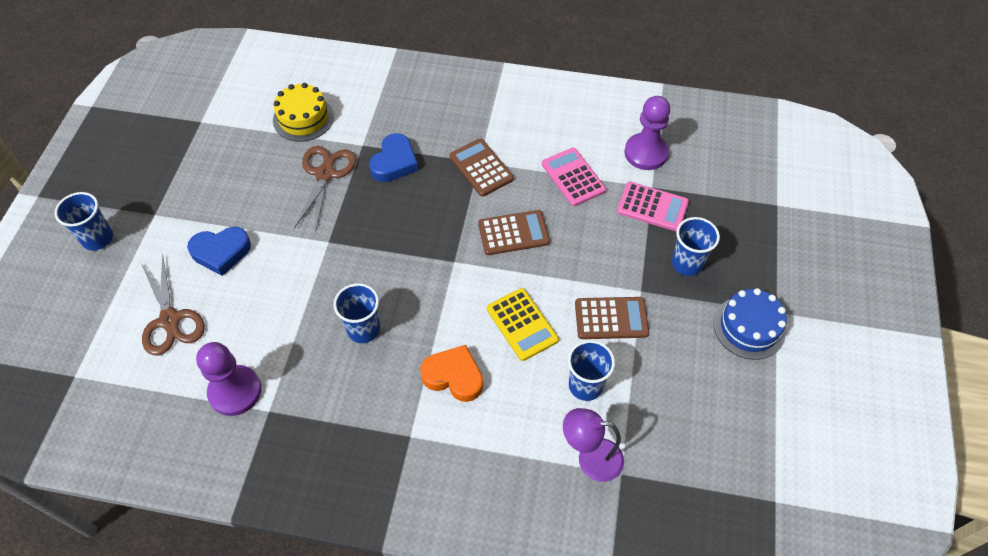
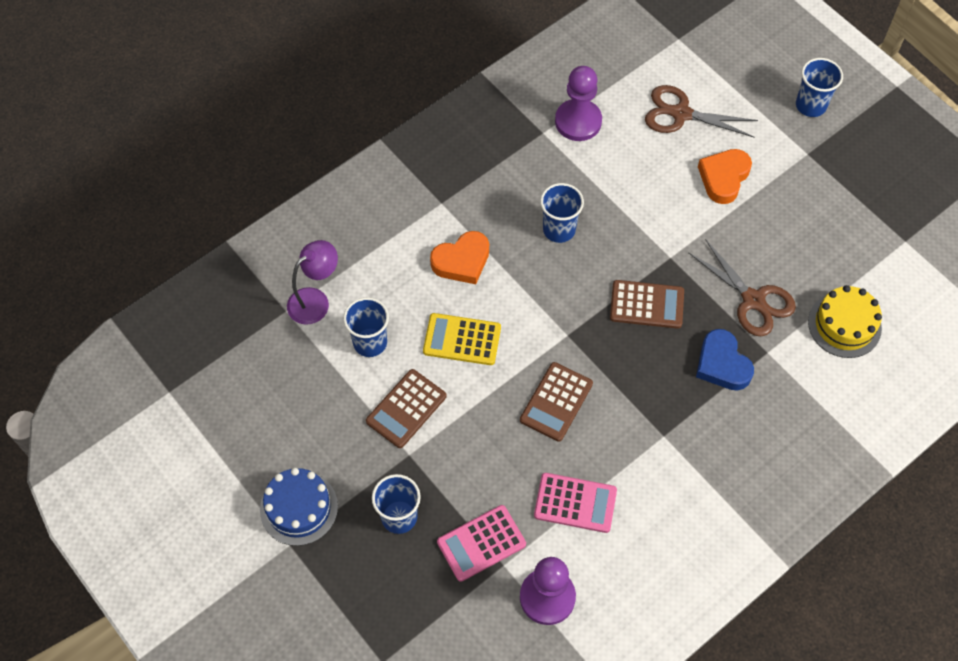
camera: 130 degrees right, 5 degrees up
(221, 252) = (723, 178): blue heart -> orange heart
(481, 168) = (654, 432): brown calculator -> brown calculator (647, 304)

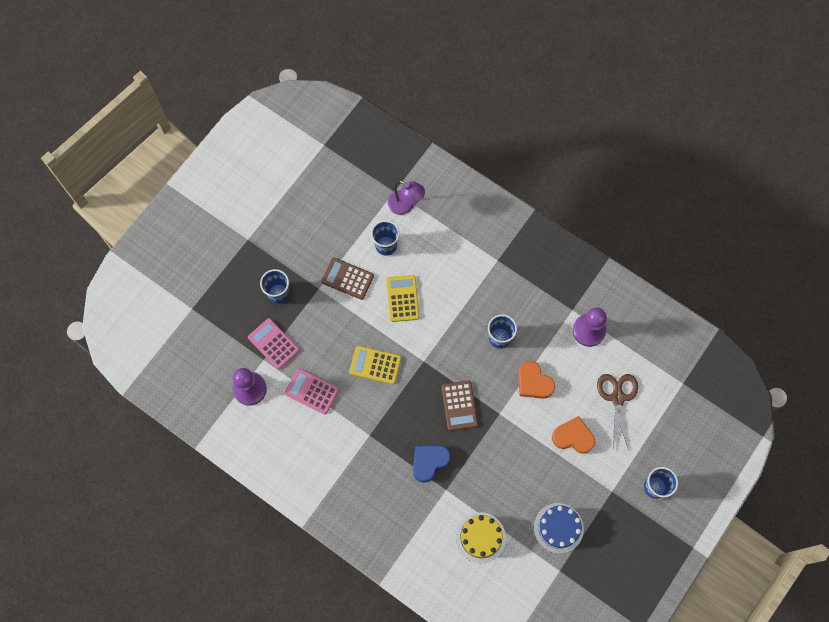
camera: 75 degrees right, 10 degrees up
(299, 508) = (270, 237): blue cake -> blue cake (558, 528)
(462, 261) = (458, 284): orange heart -> orange heart (533, 382)
(556, 402) = (375, 365): brown calculator -> yellow calculator
(575, 503) = (312, 391): pink calculator -> pink calculator turned 120 degrees clockwise
(753, 300) = (482, 474): brown scissors -> none

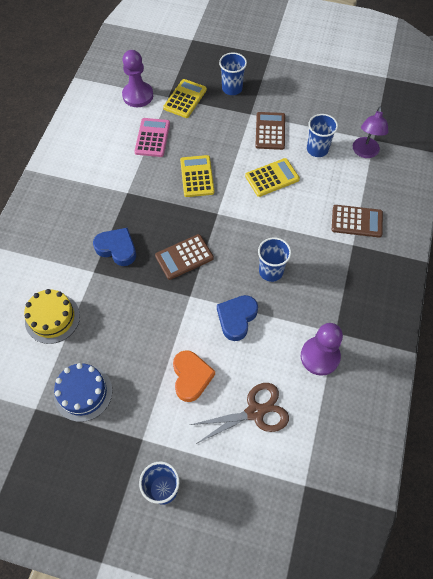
camera: 70 degrees right, 10 degrees down
(273, 344) = (185, 99): pink calculator -> yellow calculator
(476, 246) = (356, 221): none -> brown calculator
(533, 382) = (236, 318): orange heart -> blue heart

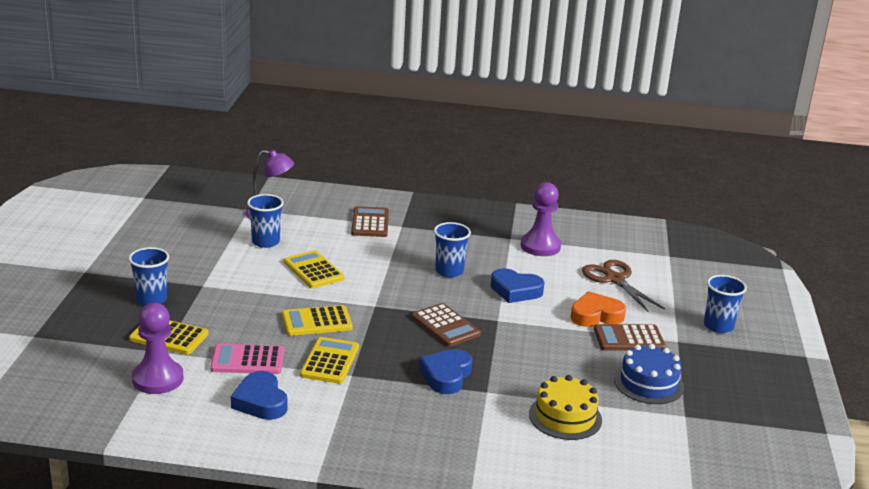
camera: 100 degrees left, 35 degrees down
(105, 144) = (260, 401): none -> blue heart
(145, 181) = (330, 361): none -> yellow calculator
(270, 131) = (235, 271): brown calculator -> brown calculator (629, 339)

